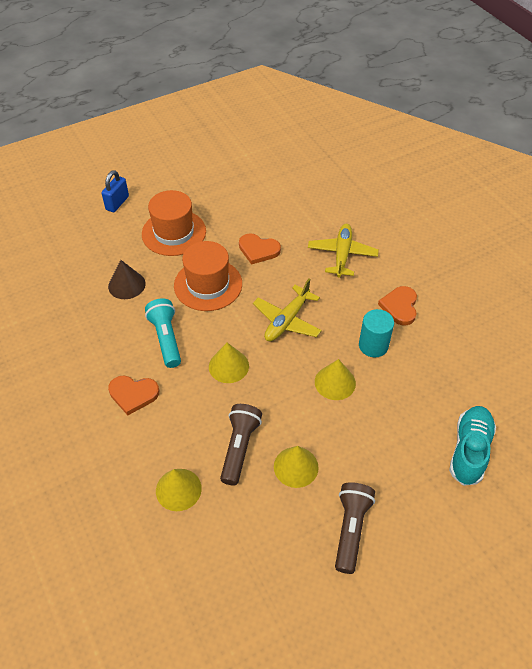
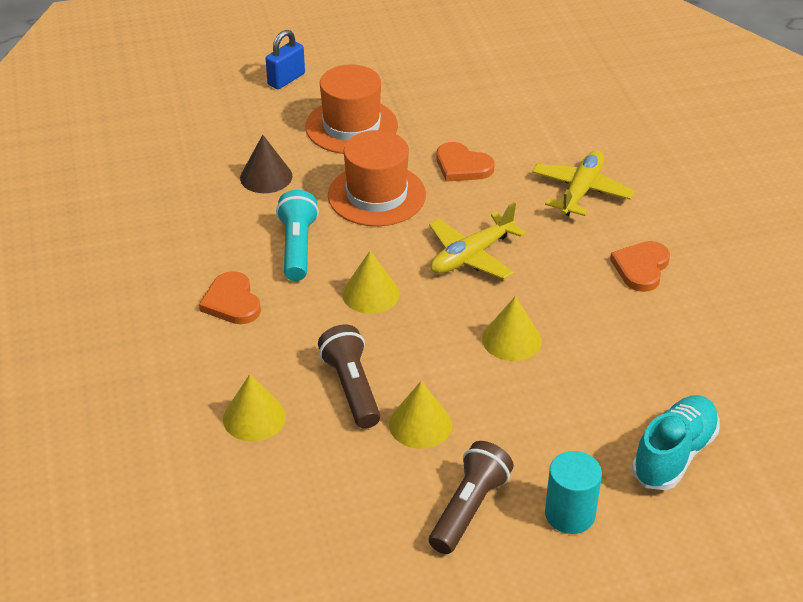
camera: 15 degrees right, 10 degrees down
(133, 394) = (232, 302): orange heart -> orange heart turned 45 degrees clockwise
(239, 448) = (351, 388): brown flashlight -> brown flashlight turned 45 degrees counterclockwise
(373, 345) = (583, 307): turquoise cylinder -> turquoise cylinder (570, 514)

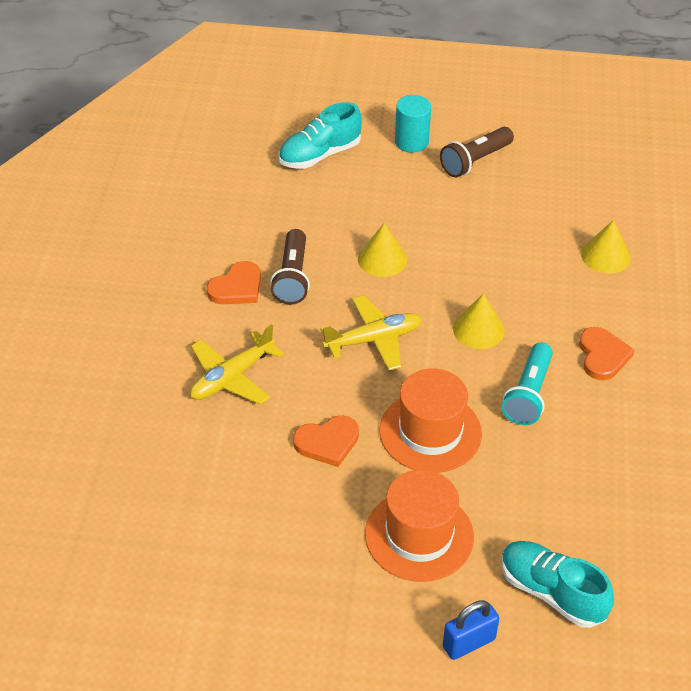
camera: 160 degrees left, 5 degrees up
(232, 118) = (552, 593): none -> turquoise shoe
(266, 177) = (535, 490): brown cone -> none
(351, 388) = (524, 257): brown flashlight -> brown flashlight (292, 277)
(420, 424) = (483, 218): yellow cone -> none
(462, 166) = (327, 442): orange heart -> orange heart turned 105 degrees clockwise

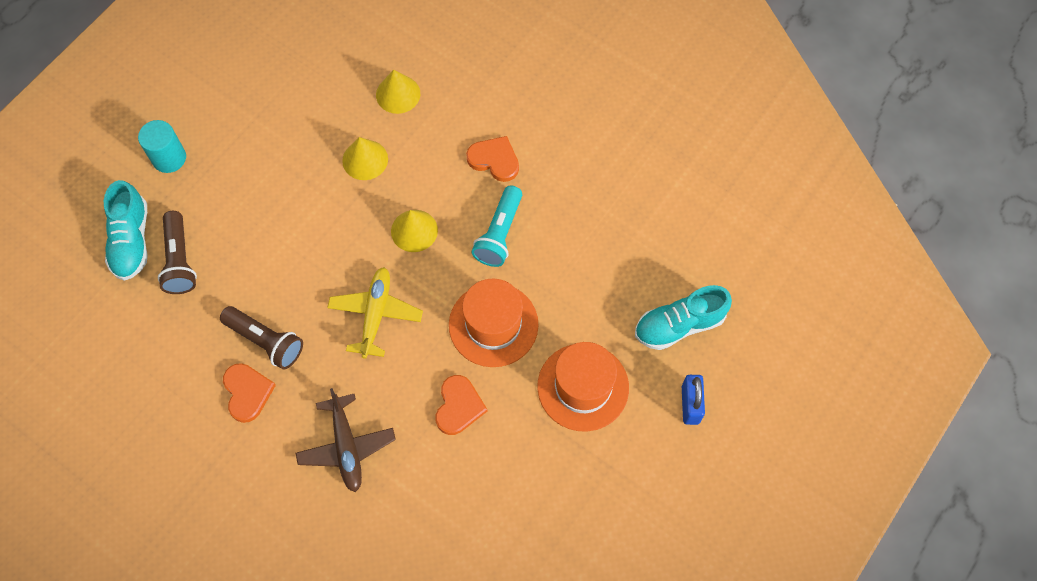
camera: 60 degrees left, 20 degrees up
(231, 377) = (346, 447): yellow plane -> brown plane
(382, 259) = (292, 259): yellow cone -> yellow cone (365, 159)
(475, 161) = (228, 123): brown flashlight -> brown flashlight (180, 260)
(528, 394) = (499, 234): turquoise flashlight -> turquoise flashlight turned 60 degrees clockwise

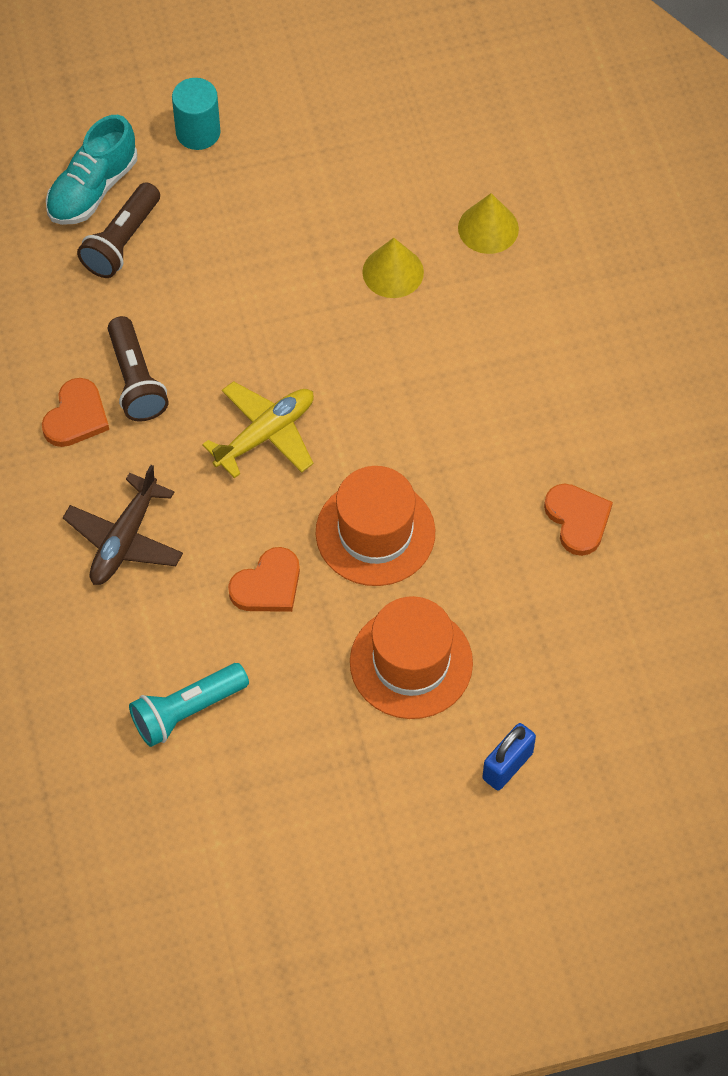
camera: 40 degrees right, 5 degrees down
(414, 230) = (379, 380): yellow cone -> none
(494, 160) = (529, 368): orange heart -> orange heart (577, 519)
(499, 234) = (465, 447): turquoise flashlight -> turquoise flashlight (187, 711)
(679, 325) = (571, 679): turquoise shoe -> none

